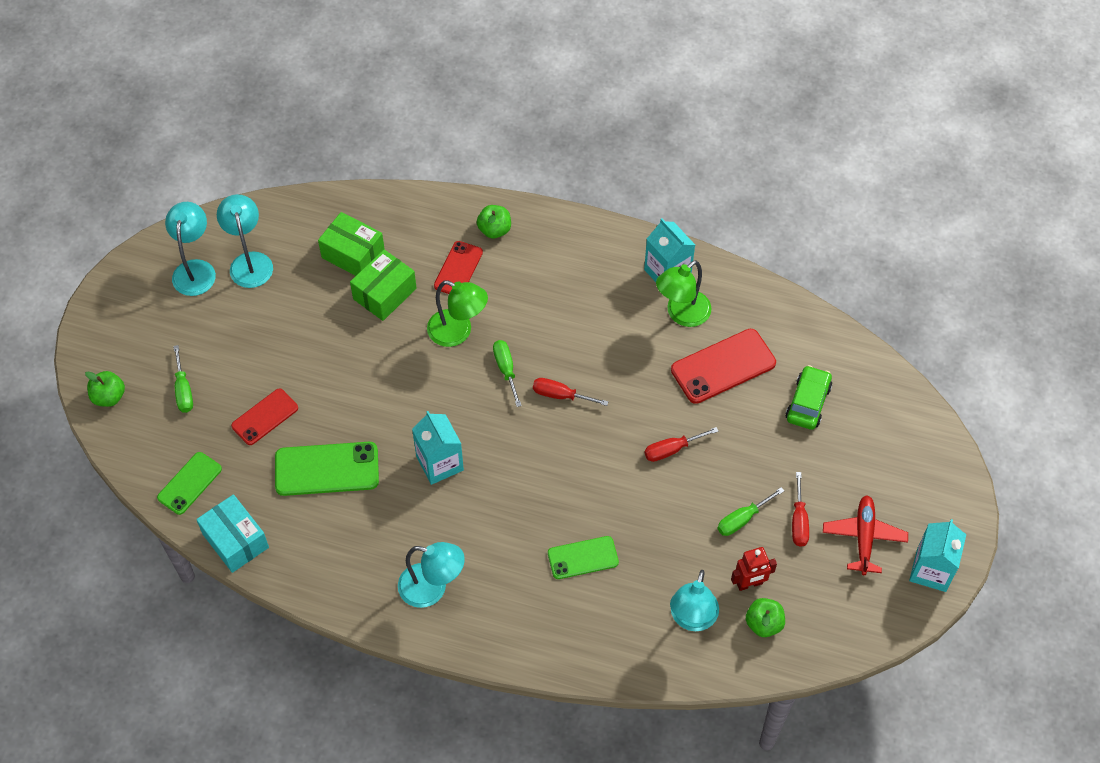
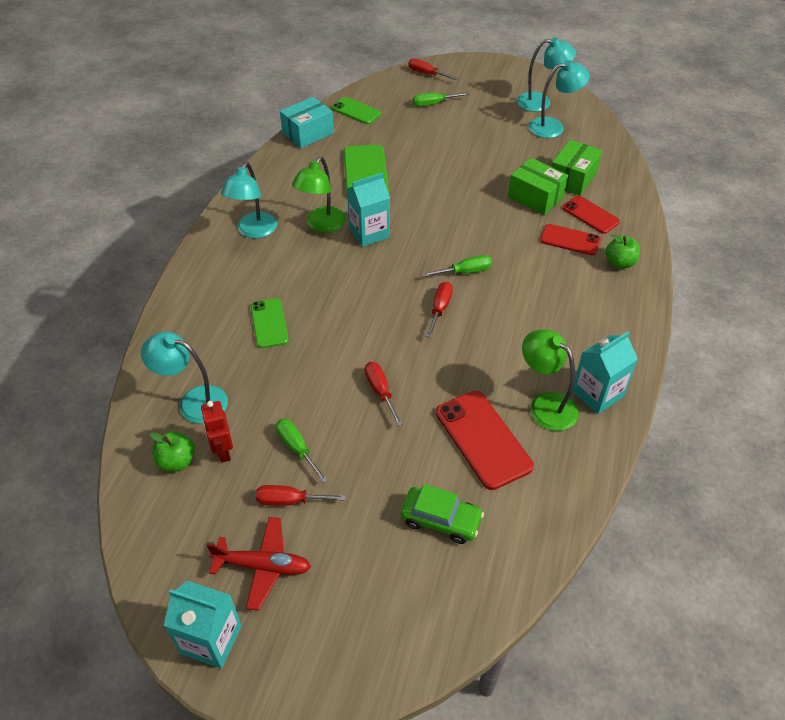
camera: 90 degrees right, 10 degrees down
(109, 397) = (426, 74): green apple -> red screwdriver
(265, 417) = (412, 141): red phone -> red phone (590, 215)
(458, 332) = (502, 241): green lamp -> green lamp (322, 225)

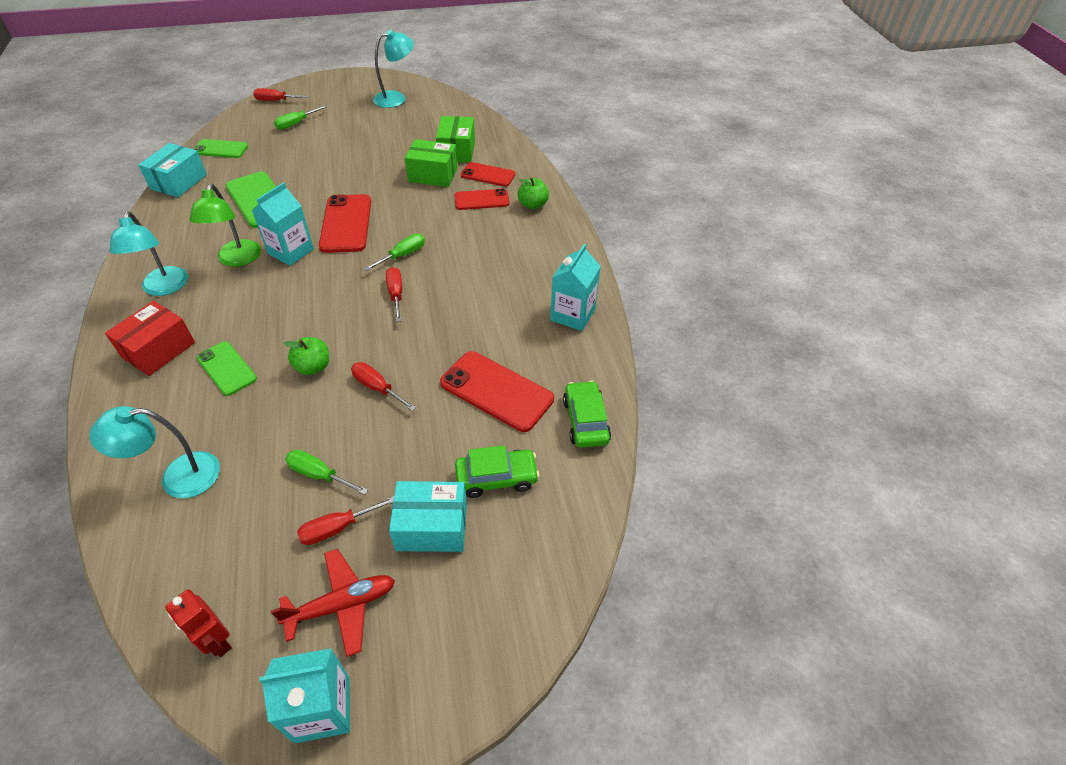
camera: 30 degrees left, 0 degrees up
(177, 461) = (188, 545): green apple -> green apple (313, 367)
(223, 451) = (238, 512): red robot -> red robot (217, 641)
(226, 286) = (158, 350): none -> red box
(364, 536) = (432, 526): none -> turquoise box
(429, 222) = (346, 224): none -> red phone
(545, 405) = (535, 340): green lamp -> none
(551, 504) = (585, 421): none -> green car
(553, 127) = (417, 115): turquoise lamp -> none

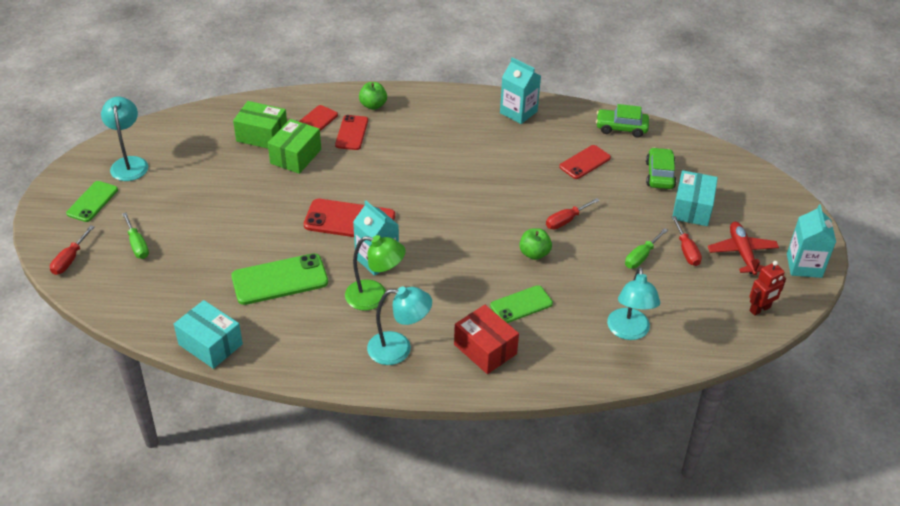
camera: 75 degrees left, 5 degrees down
(220, 149) = (158, 309): green phone -> green phone (92, 201)
(396, 294) = (462, 199): red screwdriver -> none
(403, 255) = (412, 190): green screwdriver -> none
(496, 391) = (585, 162): red phone -> red phone, size x0.64

